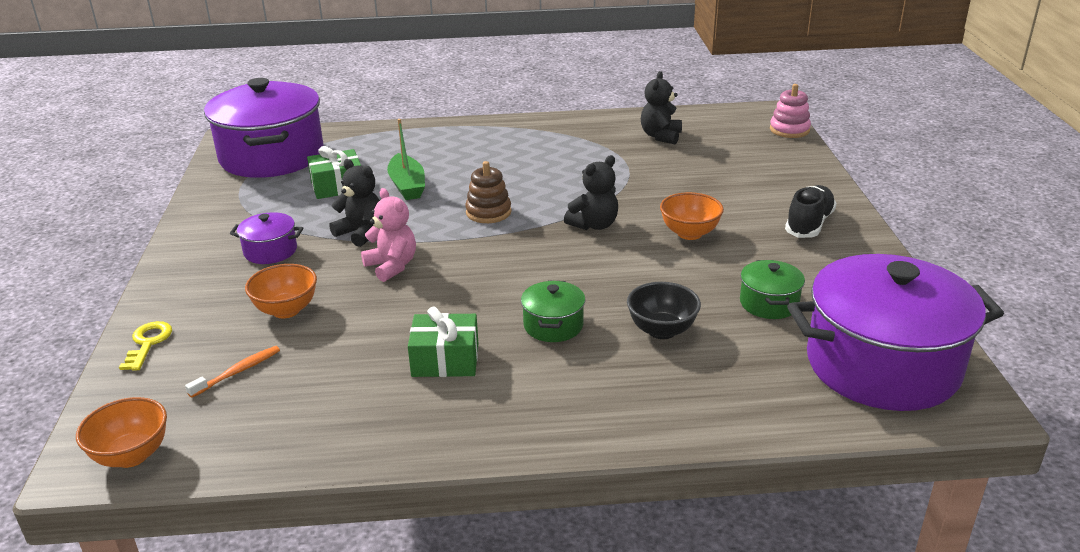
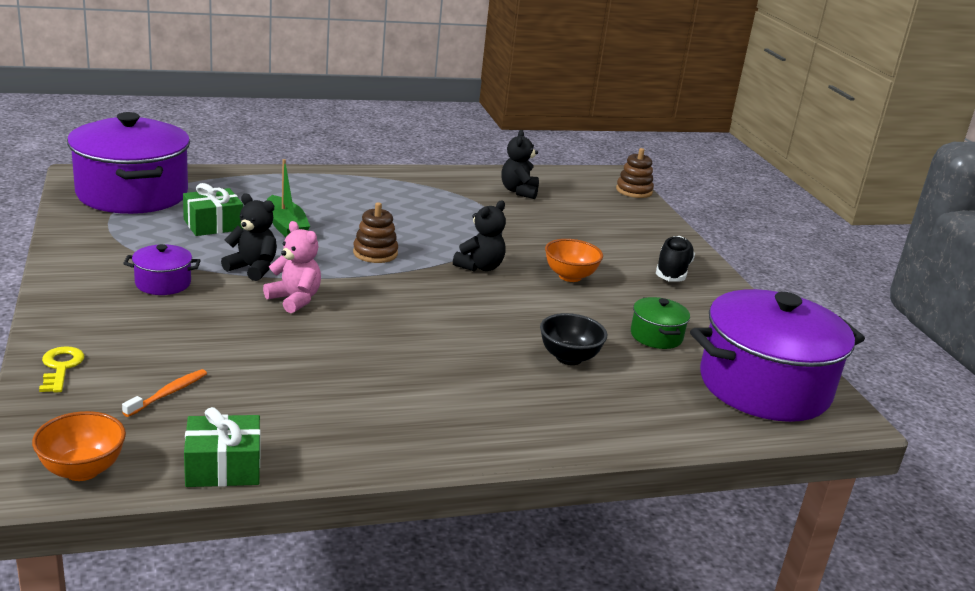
camera: 15 degrees left, 5 degrees down
(286, 310) = (199, 338): orange bowl -> none
(445, 360) = (375, 382): green gift -> green gift (223, 467)
(553, 325) = (468, 353): green pot -> none
(789, 130) = (634, 191): pink stacking toy -> brown stacking toy

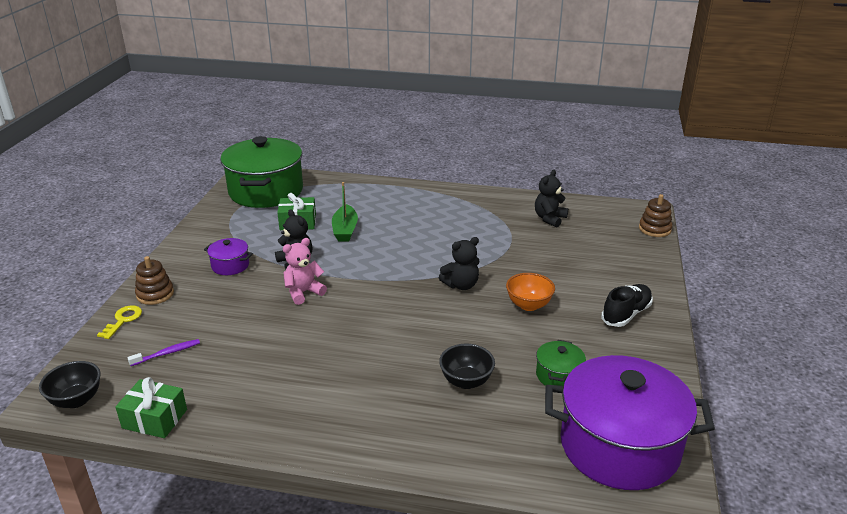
camera: 30 degrees right, 5 degrees up
(82, 470) = (76, 400): orange bowl -> black bowl
(132, 194) = (266, 191): purple pot -> green pot
(168, 393) = (167, 353): orange toothbrush -> purple toothbrush
(294, 299) = (303, 292): pink teddy bear -> pink teddy bear turned 105 degrees counterclockwise
(375, 253) = (390, 261): brown stacking toy -> brown stacking toy (155, 294)

